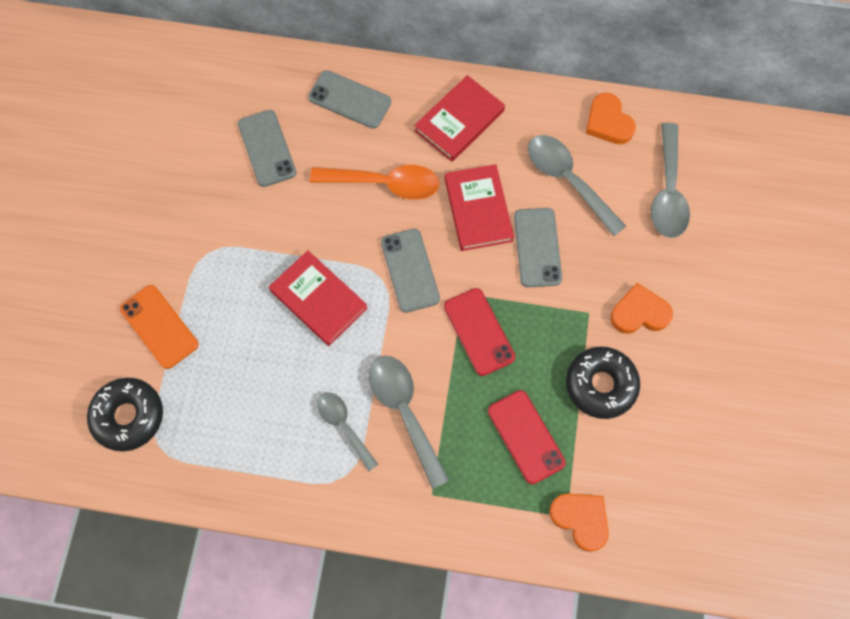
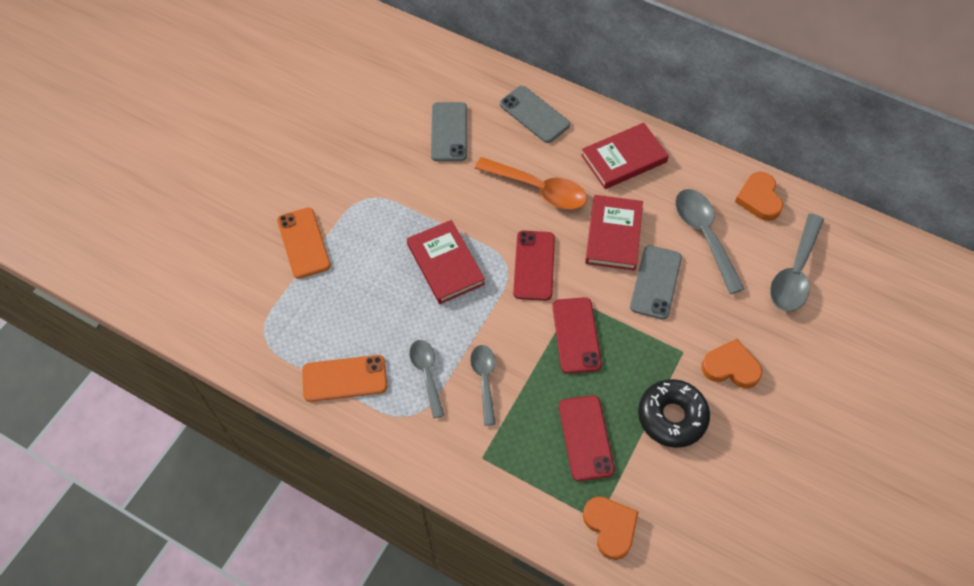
camera: 20 degrees right, 10 degrees down
(128, 416) = (249, 305): black donut -> none
(261, 461) = (344, 378): none -> orange phone
(405, 412) = (484, 380): grey spoon -> grey spoon, size x0.64
(410, 270) = (534, 265): grey phone -> red phone

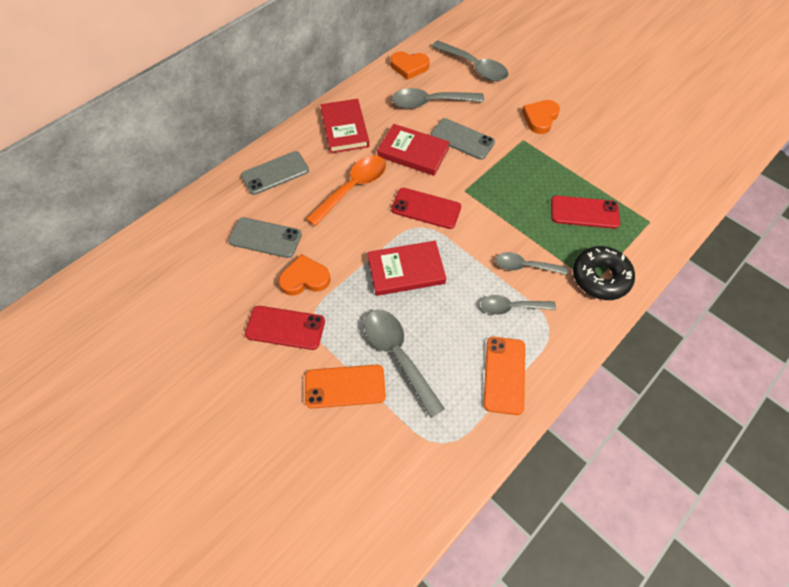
camera: 75 degrees left, 0 degrees up
(345, 279) = (398, 355): none -> grey spoon
(576, 335) = (496, 197): red phone -> red phone (285, 328)
(610, 527) = (656, 215): orange heart -> orange heart (305, 278)
(672, 417) = (574, 159): black donut -> black donut (600, 277)

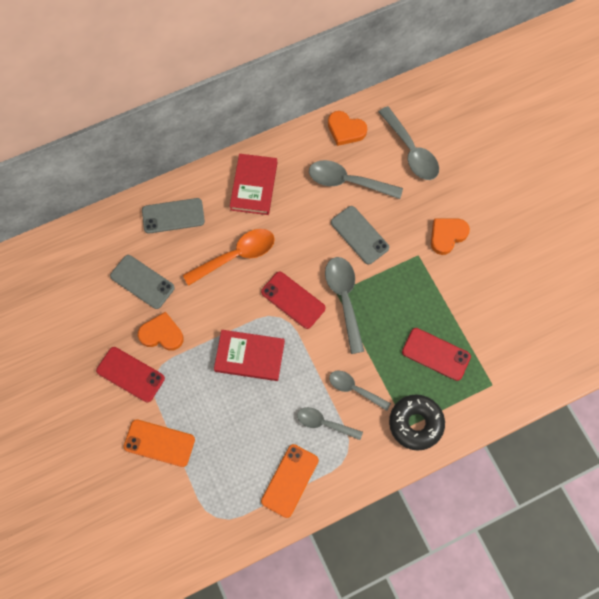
camera: 20 degrees right, 10 degrees up
(398, 355) = (211, 432): grey spoon -> grey spoon (344, 299)
(413, 152) = (307, 235): red book -> none

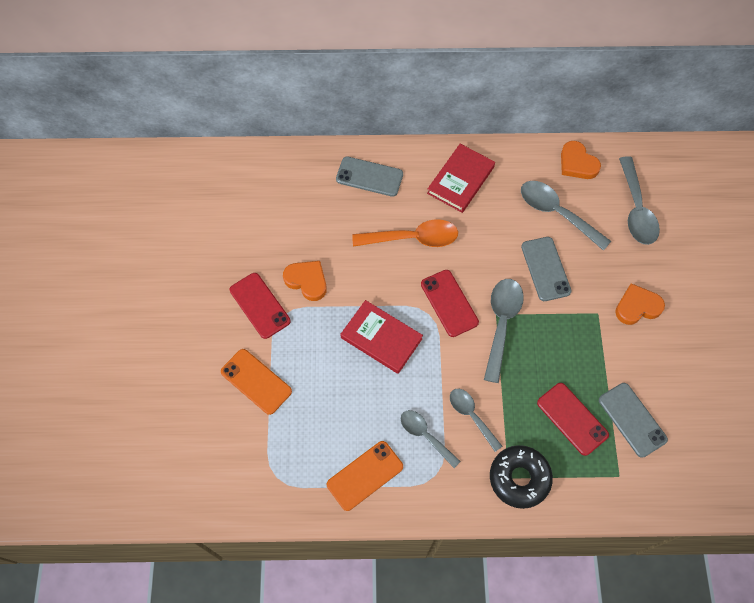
camera: 25 degrees right, 5 degrees down
(142, 282) = (311, 225): grey phone -> grey phone (632, 419)

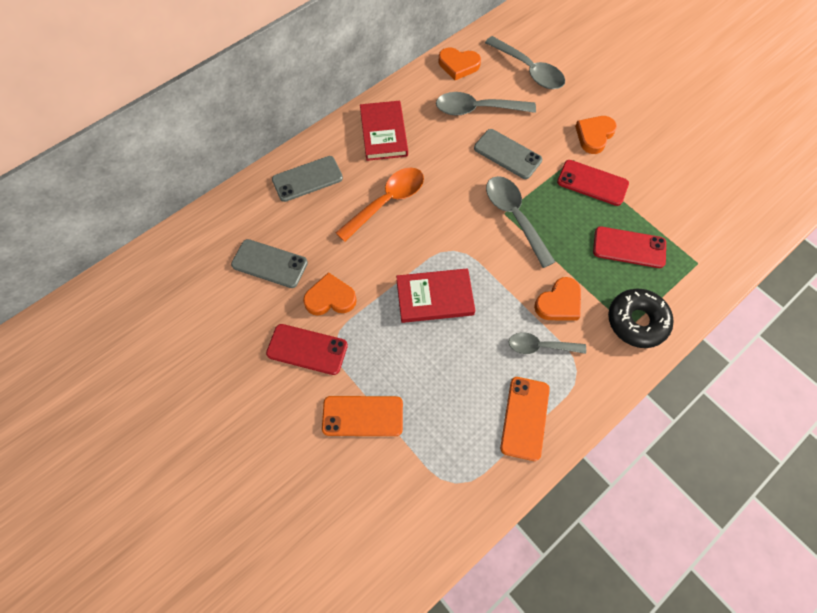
camera: 40 degrees left, 0 degrees up
(449, 303) = (461, 230): red phone -> red phone (592, 183)
(471, 416) = (559, 303): grey spoon -> orange heart
(632, 419) = (667, 216): grey phone -> grey phone (269, 264)

